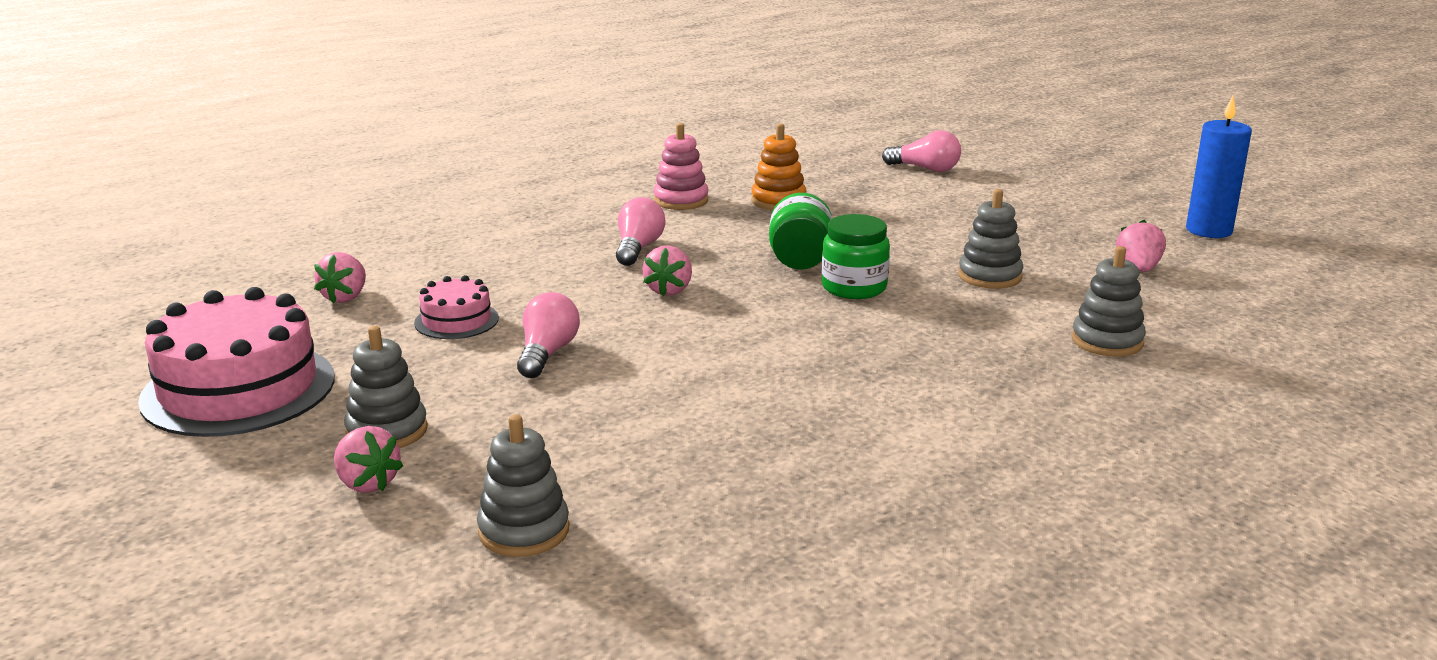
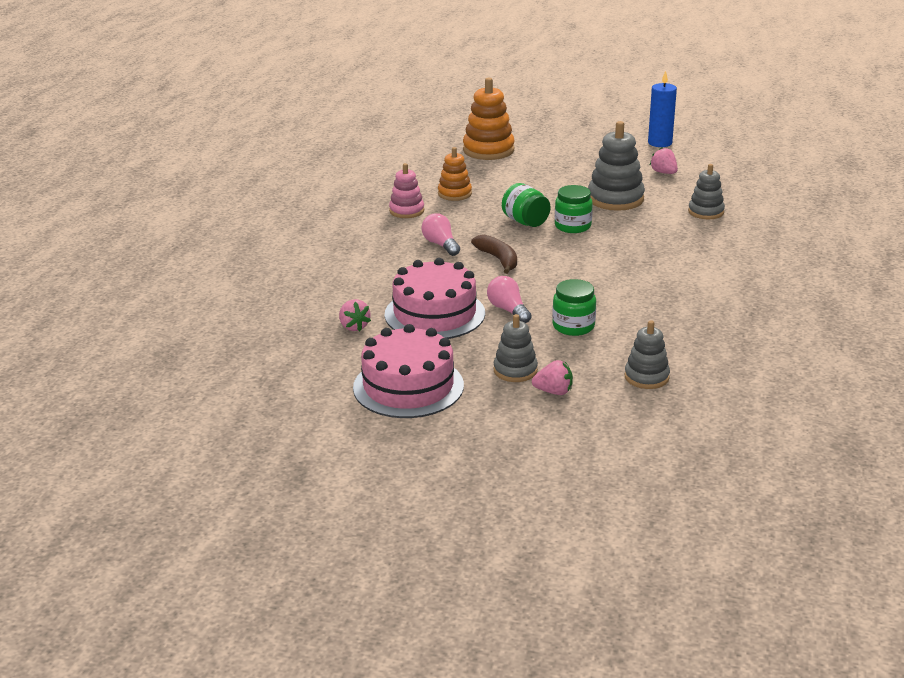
camera: 40 degrees left, 5 degrees up
(456, 320) = (434, 314): pink cake -> pink cake, size x2.01
(581, 411) = (573, 326): none -> green jar
(669, 290) = (498, 259): pink strawberry -> brown banana
(925, 169) = (488, 150): pink light bulb -> orange stacking toy
(989, 276) = (615, 199): grey stacking toy -> grey stacking toy, size x1.62

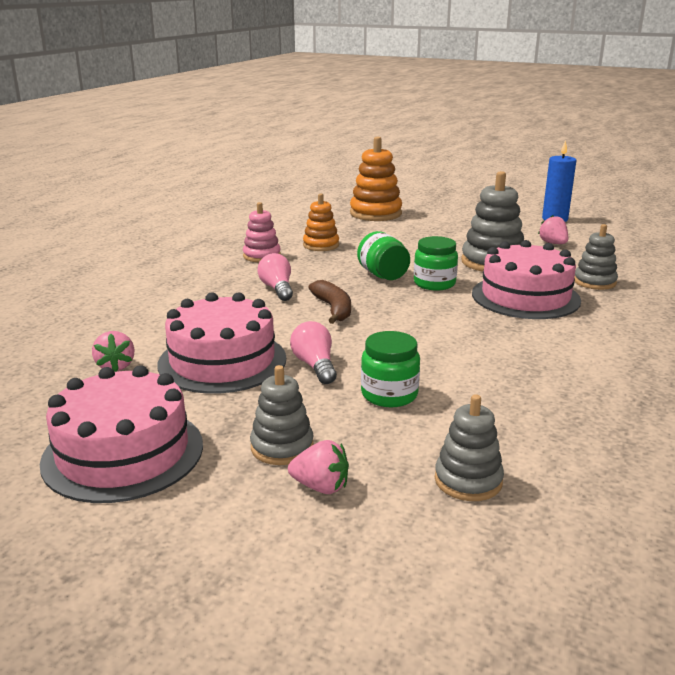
camera: 10 degrees right, 5 degrees down
(652, 232) = (525, 297): none -> pink cake

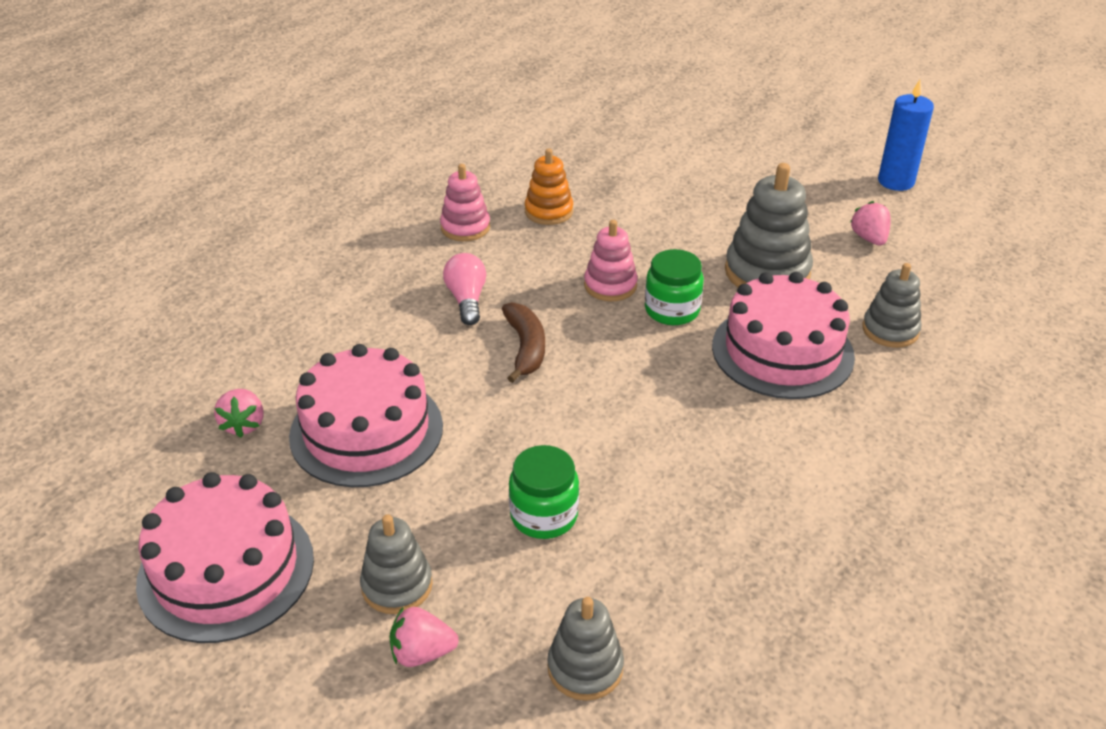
camera: 10 degrees right, 15 degrees up
(315, 366) = (472, 453): pink light bulb -> none
(321, 487) = (422, 653): pink strawberry -> pink strawberry turned 150 degrees clockwise
(375, 213) = (645, 145): orange stacking toy -> none
(383, 275) = (610, 285): green jar -> pink stacking toy

